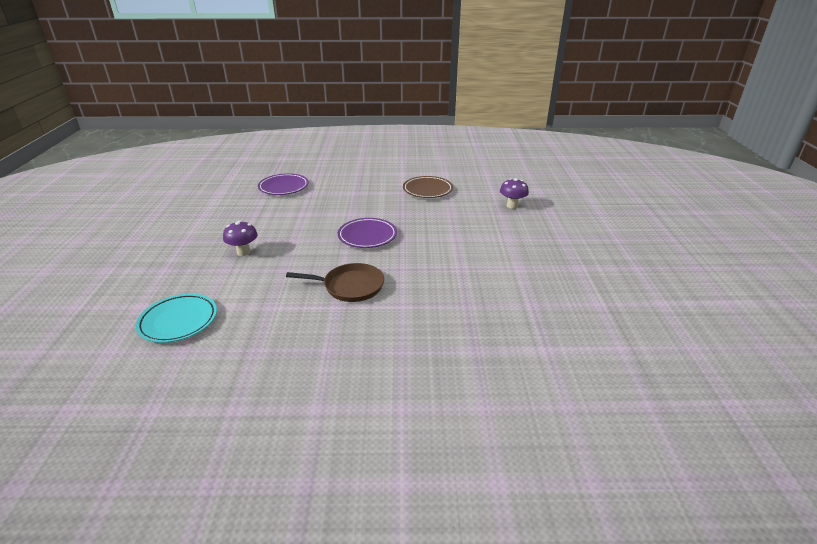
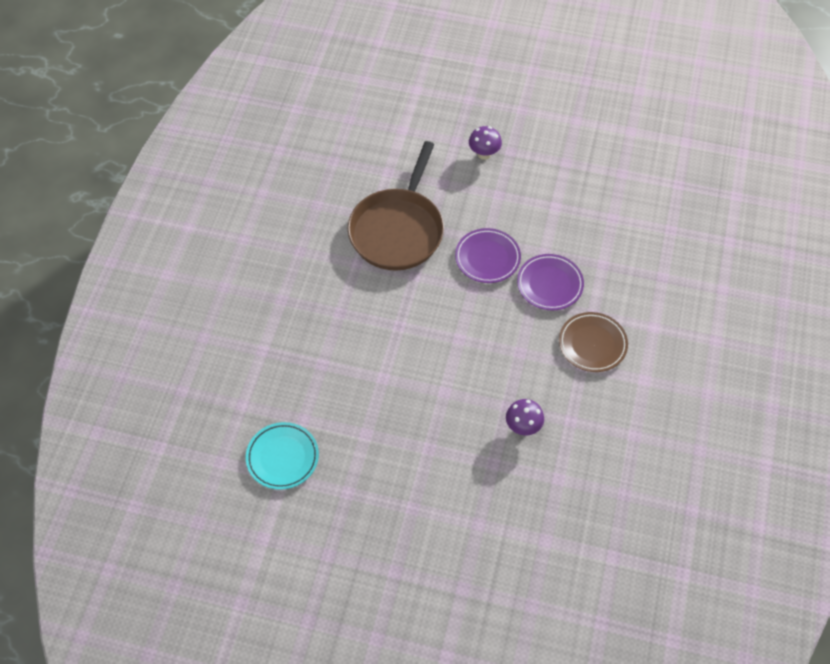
camera: 105 degrees right, 25 degrees up
(178, 321) = (387, 115): turquoise plate -> turquoise plate (282, 457)
(283, 187) = (634, 192): purple plate -> purple plate (549, 284)
(350, 286) = (398, 230): brown pan -> brown pan, size x1.70

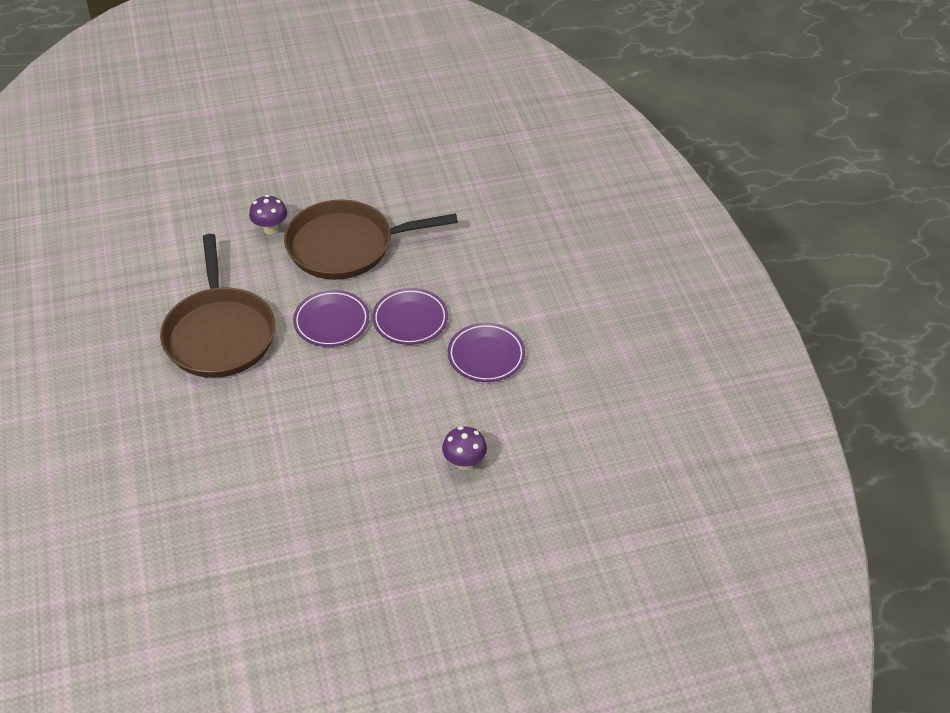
camera: 30 degrees left, 10 degrees down
(282, 457) = (219, 615): turquoise plate -> none
(535, 195) = (346, 246): none -> brown pan
(592, 344) = (486, 356): brown plate -> purple plate

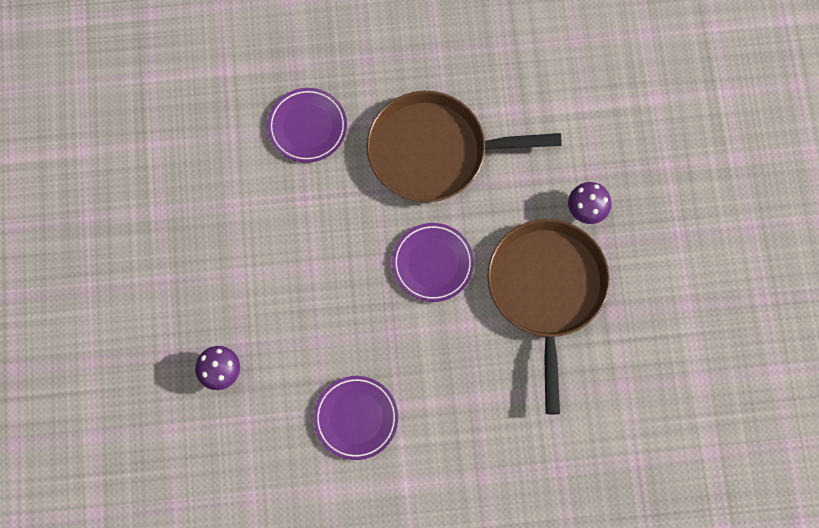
camera: 100 degrees right, 25 degrees up
(410, 320) = (422, 346): purple plate -> purple plate (307, 127)

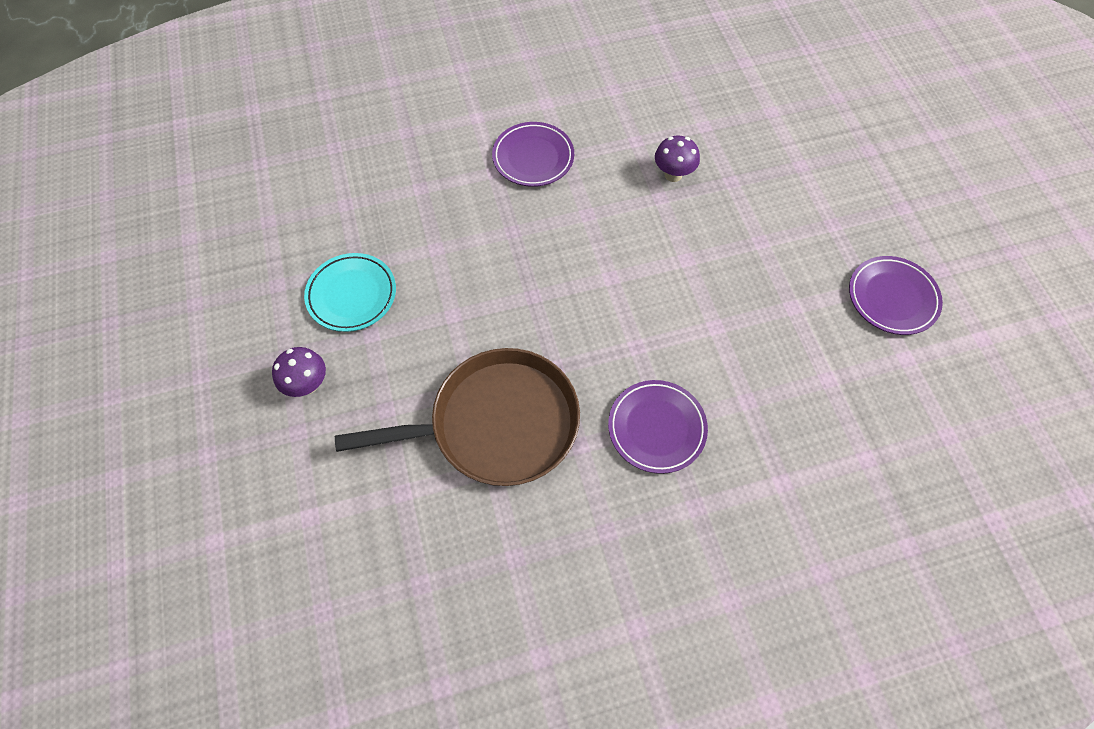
camera: 170 degrees right, 10 degrees down
(432, 263) = (480, 301): purple plate -> purple plate (892, 298)
(546, 290) = (352, 295): brown pan -> turquoise plate

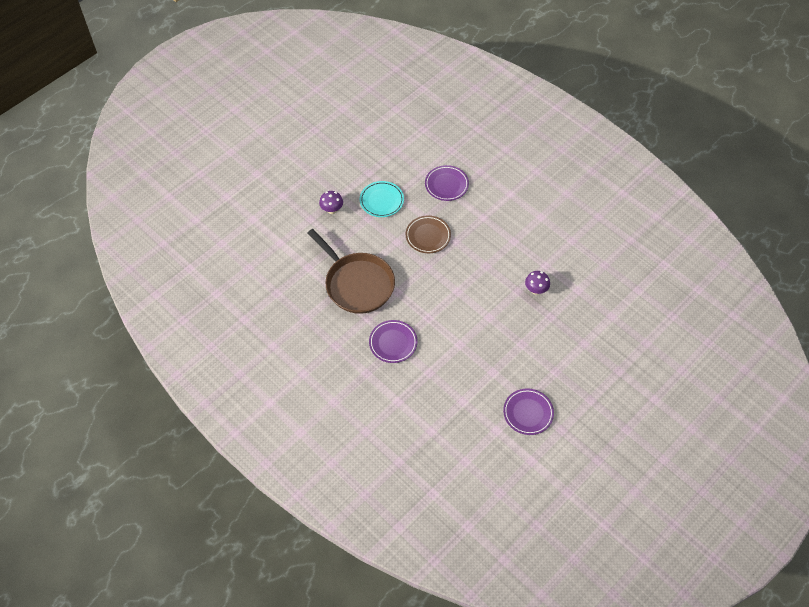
camera: 60 degrees right, 5 degrees down
(474, 264) = (428, 236): none -> brown plate
(533, 158) = (503, 228): purple plate -> purple plate (446, 185)

